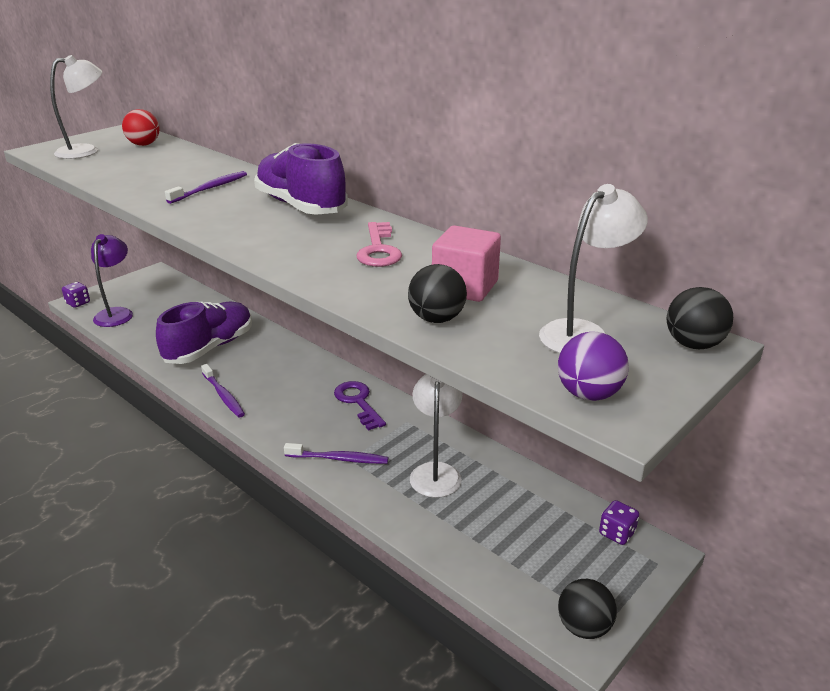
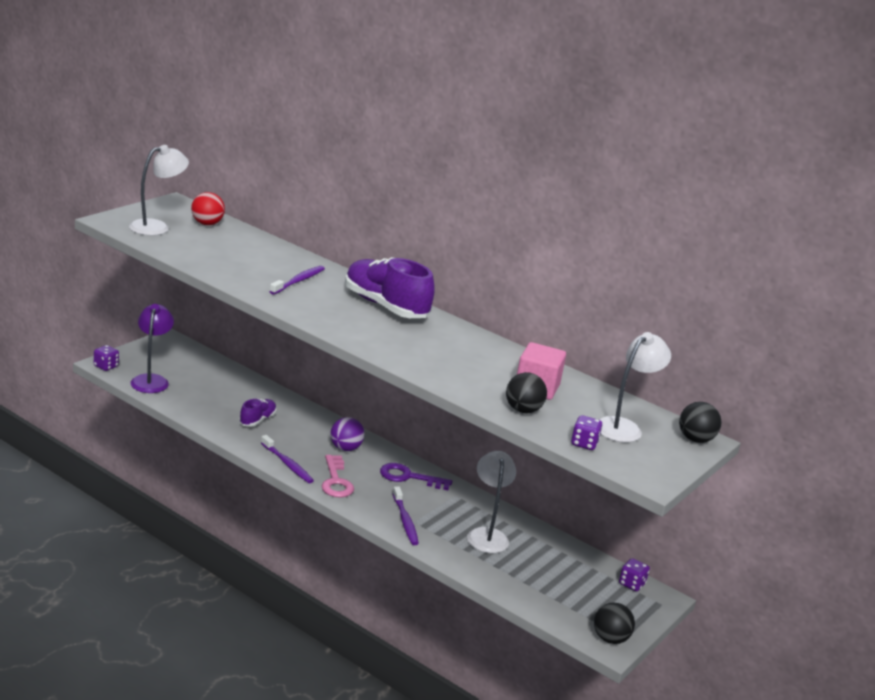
camera: 10 degrees left, 5 degrees down
(210, 348) = (257, 420): purple shoe -> purple shoe, size x0.50
(339, 459) = (405, 521): purple toothbrush -> purple toothbrush turned 75 degrees clockwise
(358, 402) = (409, 477): purple key -> purple key turned 45 degrees counterclockwise
(379, 249) = (463, 352): pink key -> pink key (336, 481)
(518, 363) = (584, 444): none -> purple dice
(588, 394) = (630, 465): purple ball -> purple ball (345, 448)

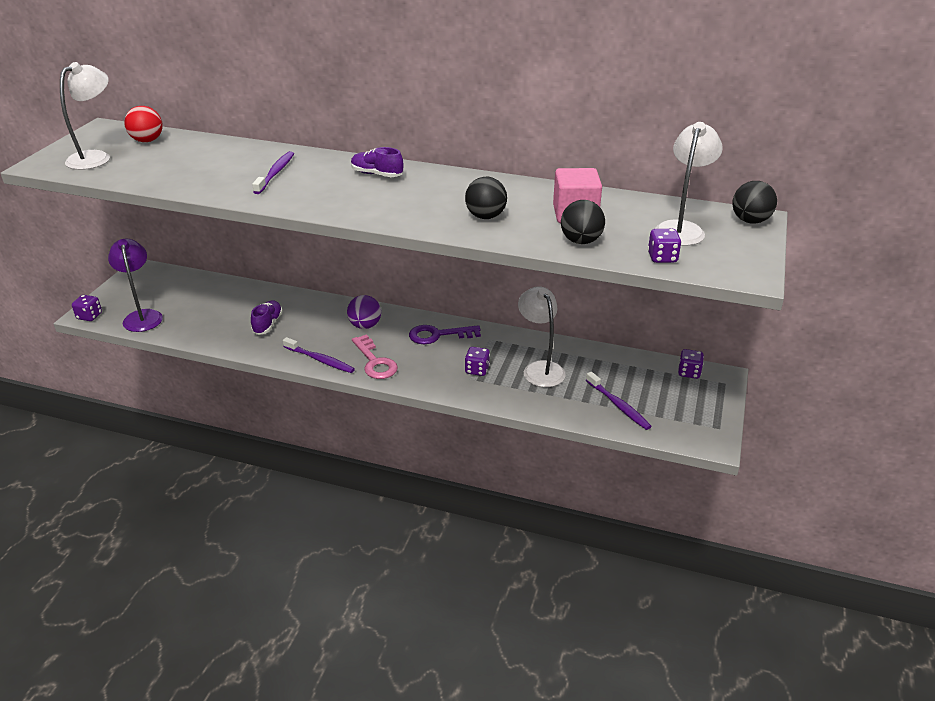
camera: 15 degrees left, 10 degrees up
(385, 306) = (377, 174): purple shoe -> purple shoe, size x0.50
(405, 521) = (460, 380): purple toothbrush -> purple toothbrush (618, 405)
(426, 517) = (477, 370): none -> purple dice
(610, 639) = (708, 434): black ball -> black ball (485, 216)

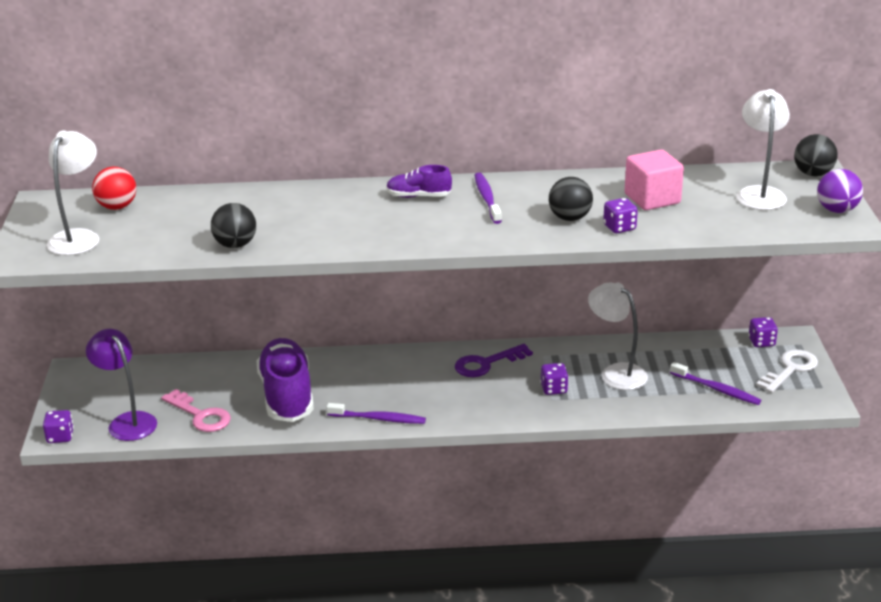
camera: 20 degrees left, 5 degrees down
(268, 324) = (287, 396): purple shoe -> purple shoe, size x2.01
(275, 173) = (308, 215): purple toothbrush -> purple toothbrush (487, 198)
(365, 326) = (399, 372): purple ball -> purple ball (837, 210)
(375, 362) = (440, 406): pink key -> pink key (200, 415)
(581, 241) = (680, 224): black ball -> black ball (235, 245)
(662, 258) = (764, 224): purple dice -> purple dice (619, 227)
(699, 404) = (790, 369): none -> white key

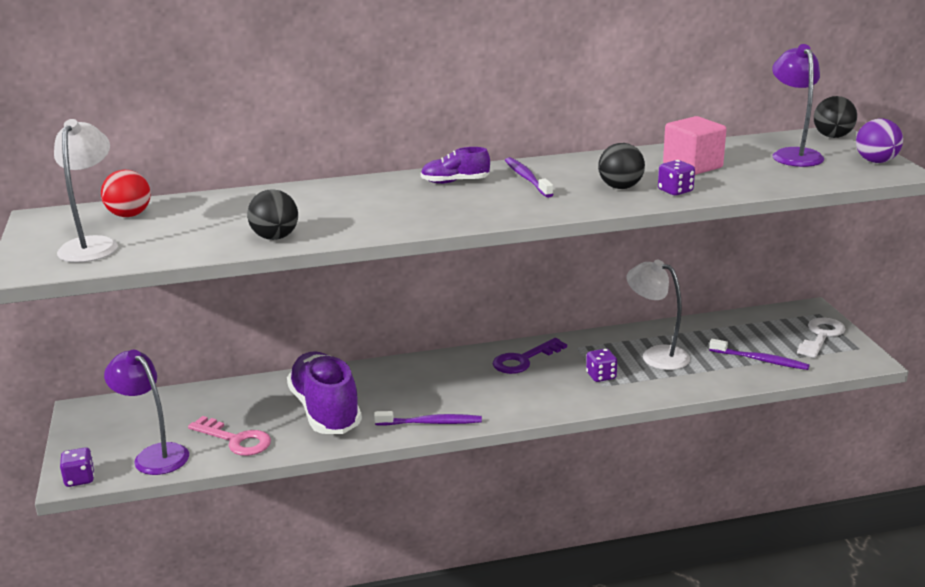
camera: 10 degrees left, 5 degrees down
(759, 193) = (793, 154): white lamp -> purple lamp
(761, 342) = (782, 315): purple dice -> none

